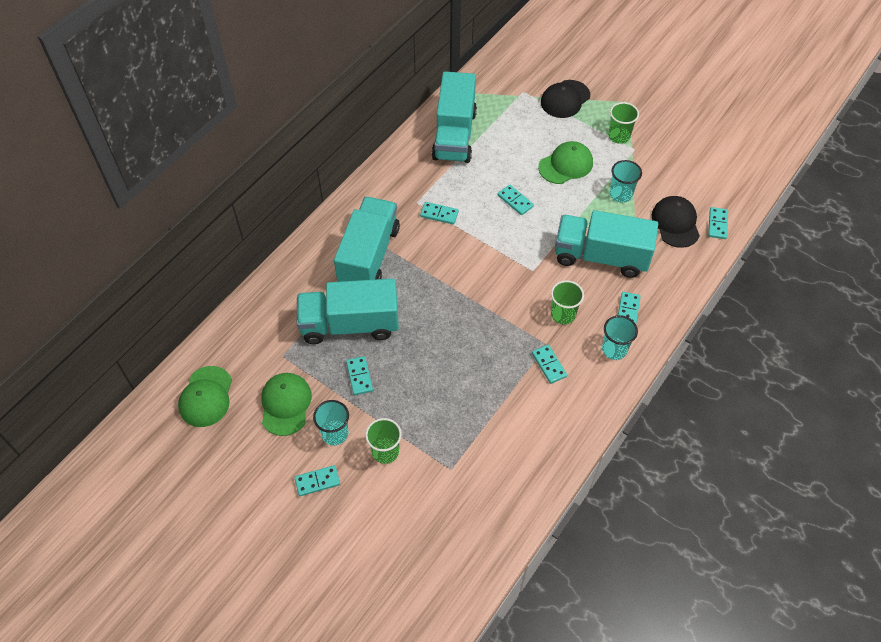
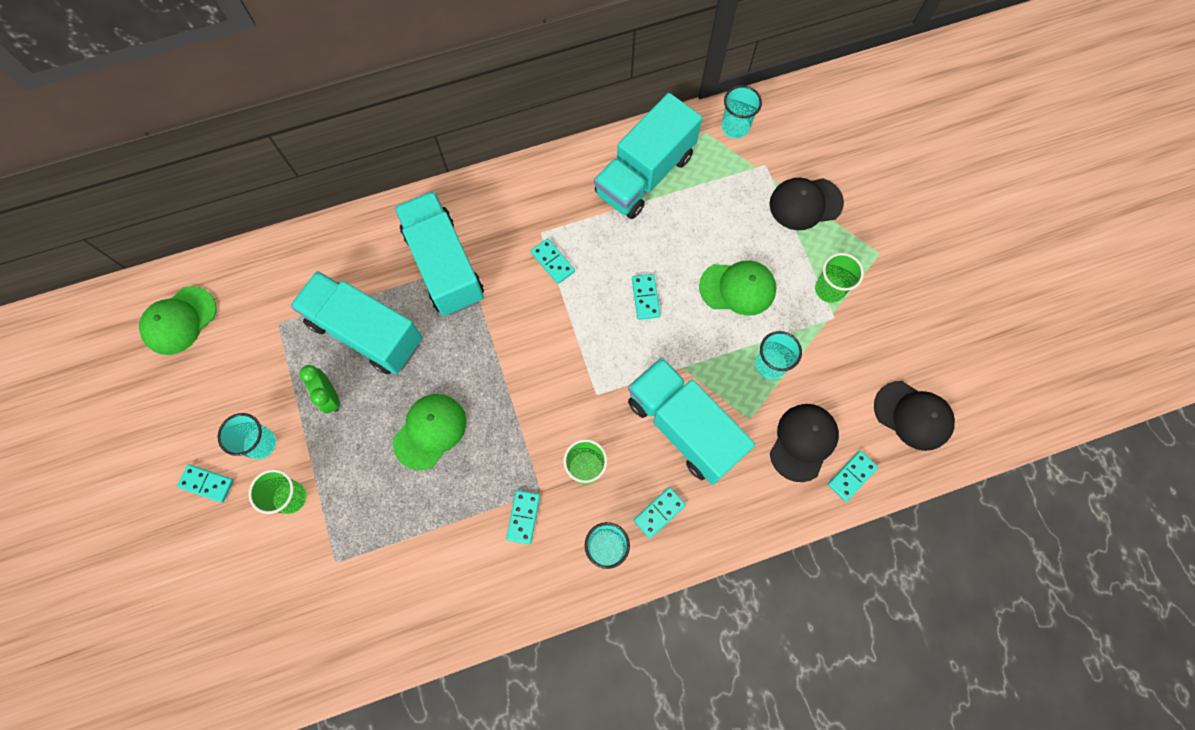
camera: 35 degrees right, 15 degrees up
(285, 404) = (241, 379): green cap -> green cap (430, 431)
(359, 376) = (330, 397): turquoise domino -> green clock
(369, 256) = (444, 265): turquoise truck -> turquoise truck turned 75 degrees counterclockwise
(487, 81) = (735, 127): none -> turquoise cup
(722, 174) = (913, 415): none -> black cap

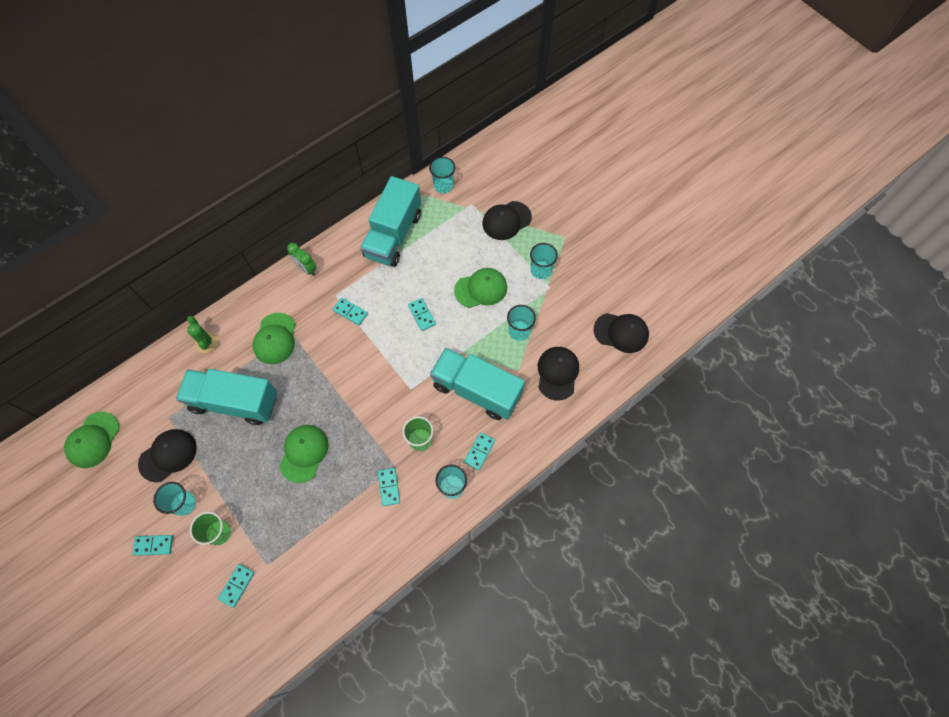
camera: 20 degrees left, 5 degrees down
(262, 373) = (168, 455): none -> black cap
(330, 397) = (224, 454): green clock -> green clock (306, 269)
(357, 241) = (206, 342): none -> green cactus
(444, 265) = (275, 338): turquoise truck -> green cap
(829, 289) = (540, 270): green cup -> turquoise cup
(851, 476) = (595, 384): turquoise domino -> turquoise domino (237, 585)

